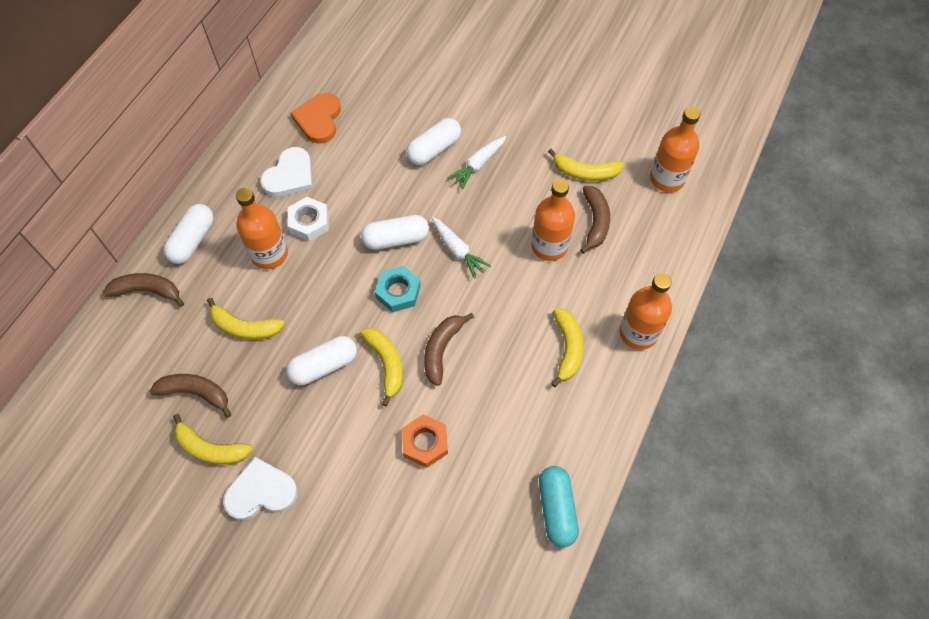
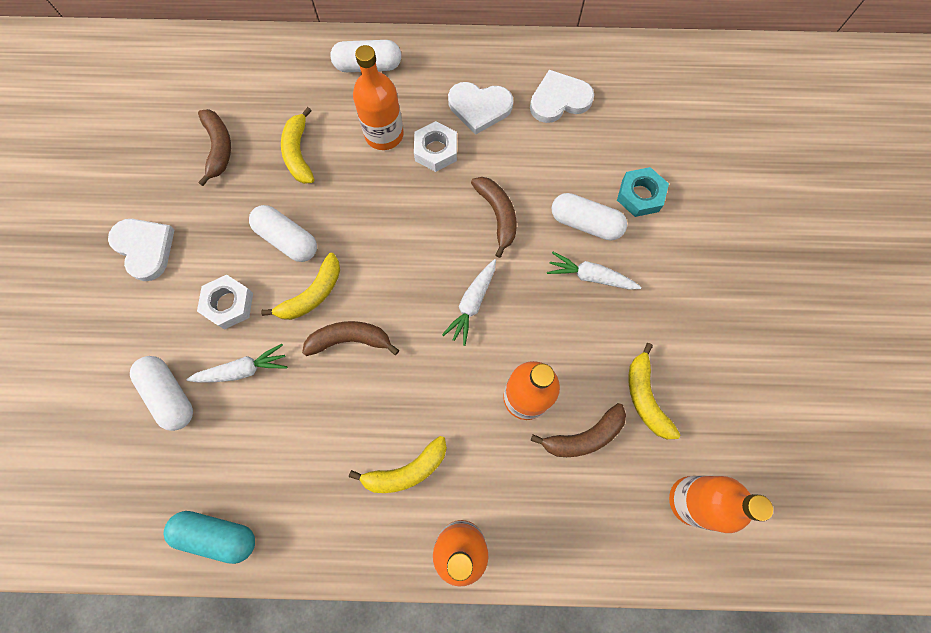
camera: 65 degrees right, 10 degrees up
(148, 291) = (301, 59): brown banana -> brown banana (497, 215)
(210, 448) = (171, 187): yellow banana -> none
(319, 120) = (559, 100): orange heart -> white heart
(358, 435) = (228, 304): none -> white nut
(396, 239) = (456, 237): white capsule -> white capsule (170, 395)
(398, 292) = (396, 268): turquoise nut -> turquoise nut (640, 195)
(425, 443) = (243, 370): orange nut -> white carrot
(556, 509) = (217, 535): turquoise capsule -> turquoise capsule turned 45 degrees clockwise

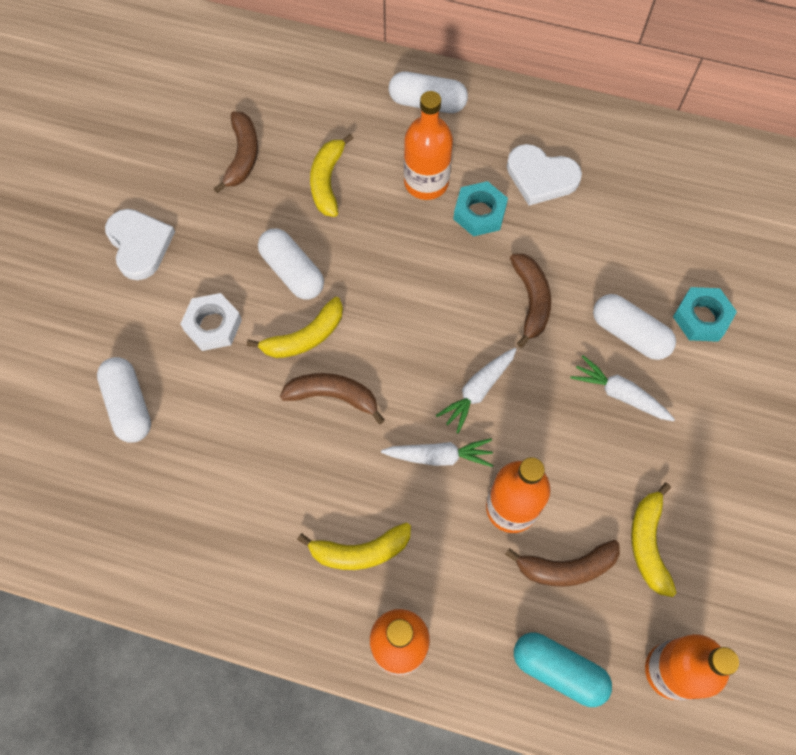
camera: 15 degrees right, 5 degrees down
(217, 535) = (143, 564): turquoise capsule -> turquoise capsule (558, 670)
(243, 370) = (211, 399): white carrot -> white carrot (439, 456)
(436, 150) = (479, 213): white nut -> turquoise nut
(559, 100) = (635, 188): white heart -> none

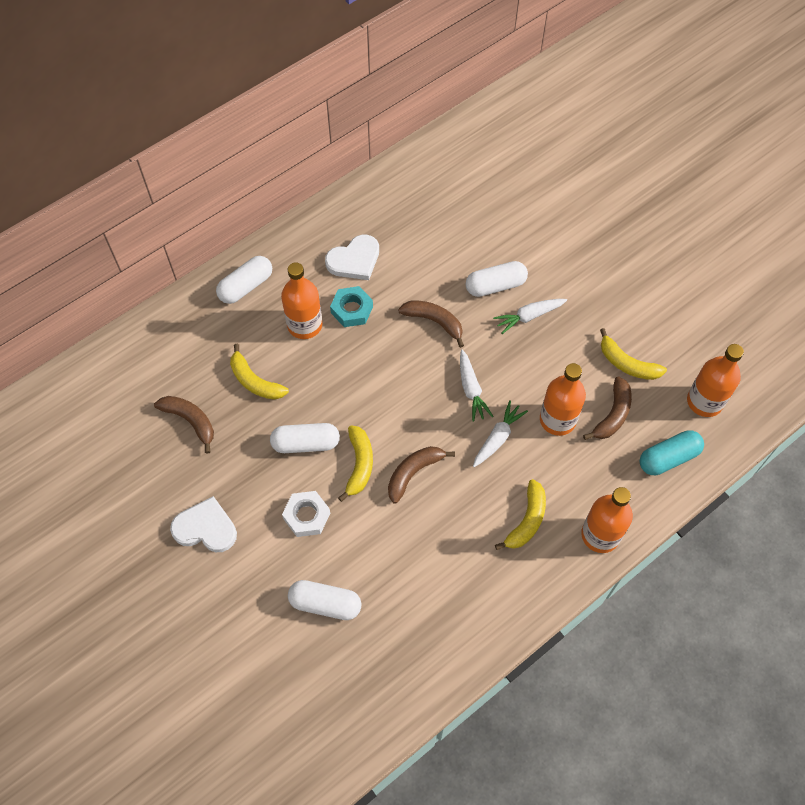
camera: 55 degrees left, 5 degrees down
(701, 317) = (513, 243): turquoise nut -> none

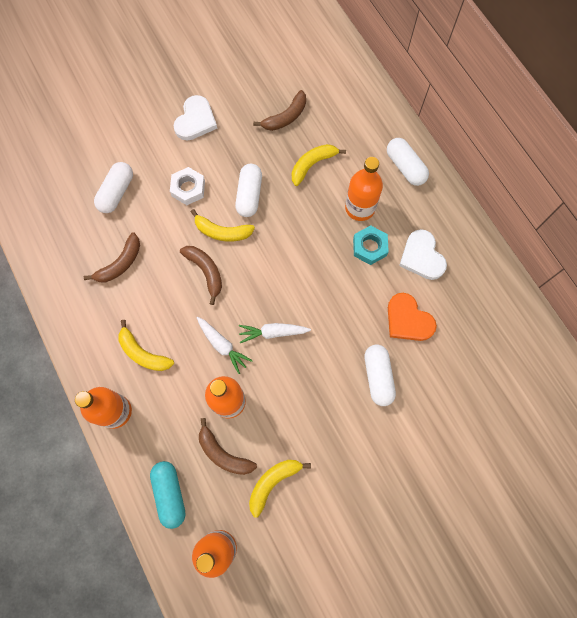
camera: 100 degrees right, 10 degrees up
(428, 266) = (408, 320): none -> orange heart
(434, 322) = (346, 314): brown banana -> brown banana (120, 263)
(529, 316) = (339, 400): white carrot -> none

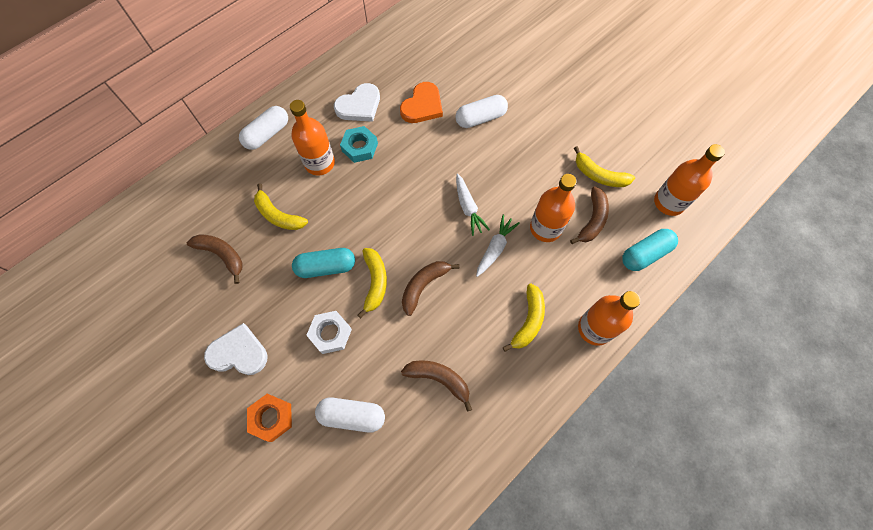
camera: 105 degrees left, 5 degrees down
(136, 137) = (271, 418): none -> orange nut
(249, 195) = (326, 267): white capsule -> turquoise capsule

